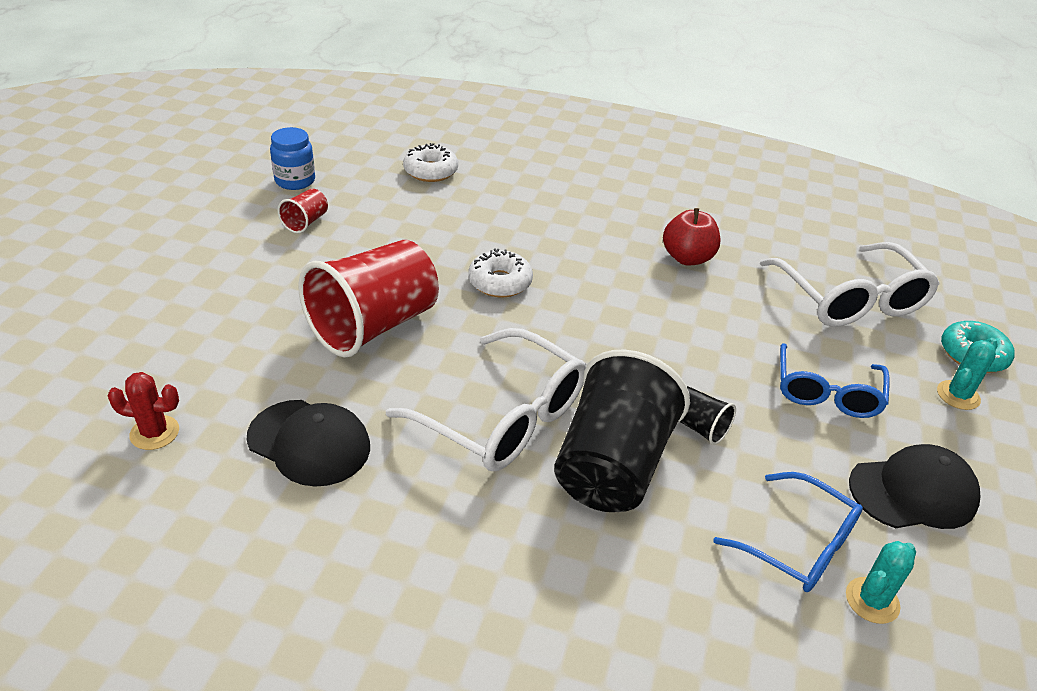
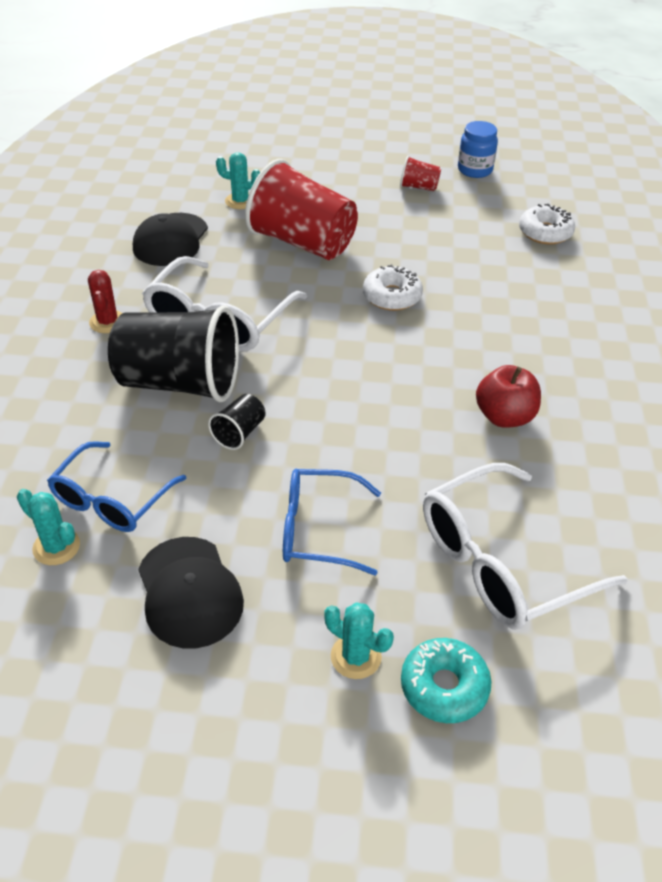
camera: 80 degrees right, 5 degrees up
(154, 433) = (165, 184): red cactus -> red cactus (107, 322)
(250, 363) = (240, 201): none -> turquoise cactus

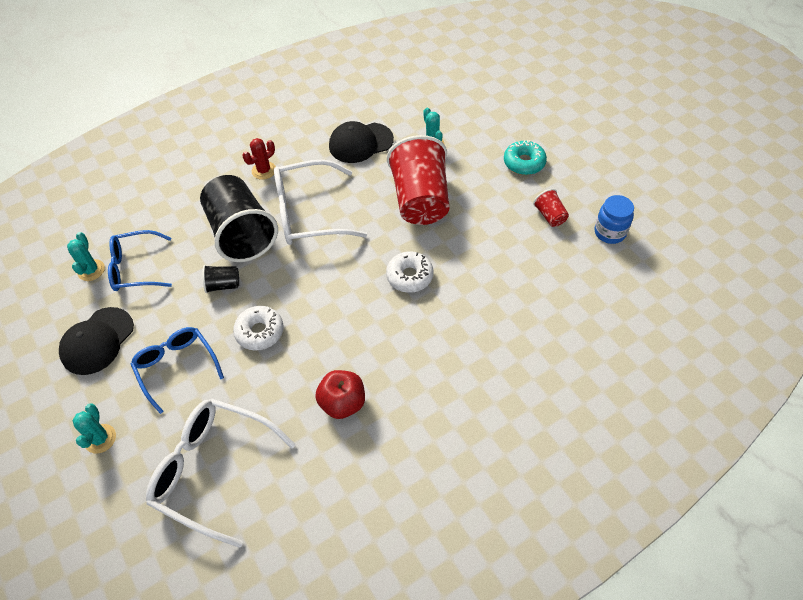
camera: 55 degrees right, 10 degrees up
(444, 686) = (104, 491): turquoise donut -> turquoise donut (524, 163)
(545, 232) = (574, 316): white donut -> white donut (260, 332)

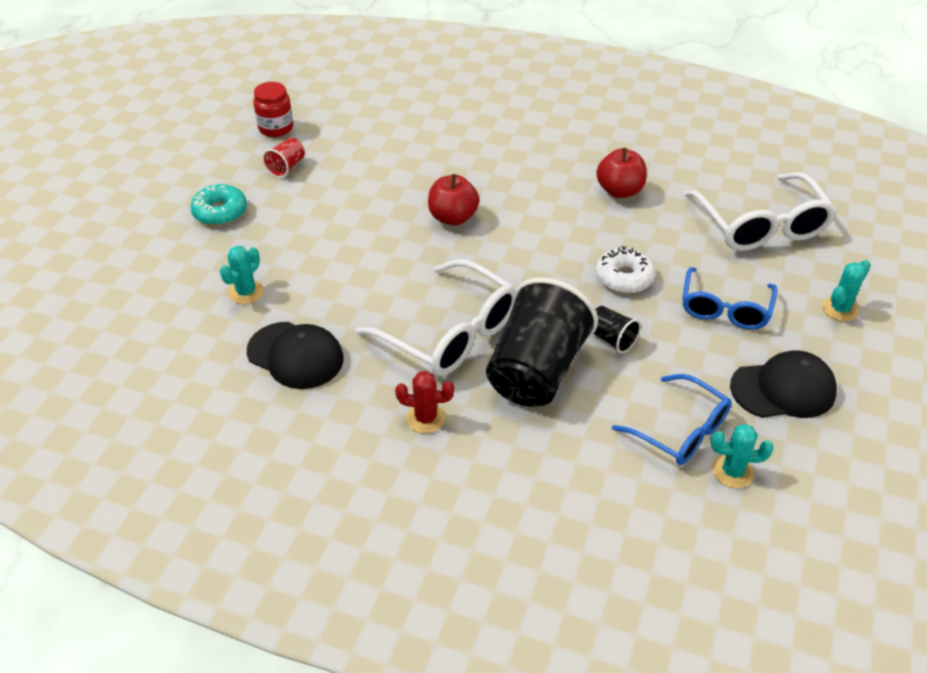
camera: 130 degrees left, 10 degrees down
(91, 270) = (732, 471): turquoise cactus -> turquoise cactus turned 45 degrees clockwise
(409, 276) = (453, 217): white donut -> red apple
(420, 200) = (345, 258): red cup -> none
(609, 232) = (276, 128): blue jar -> red jar

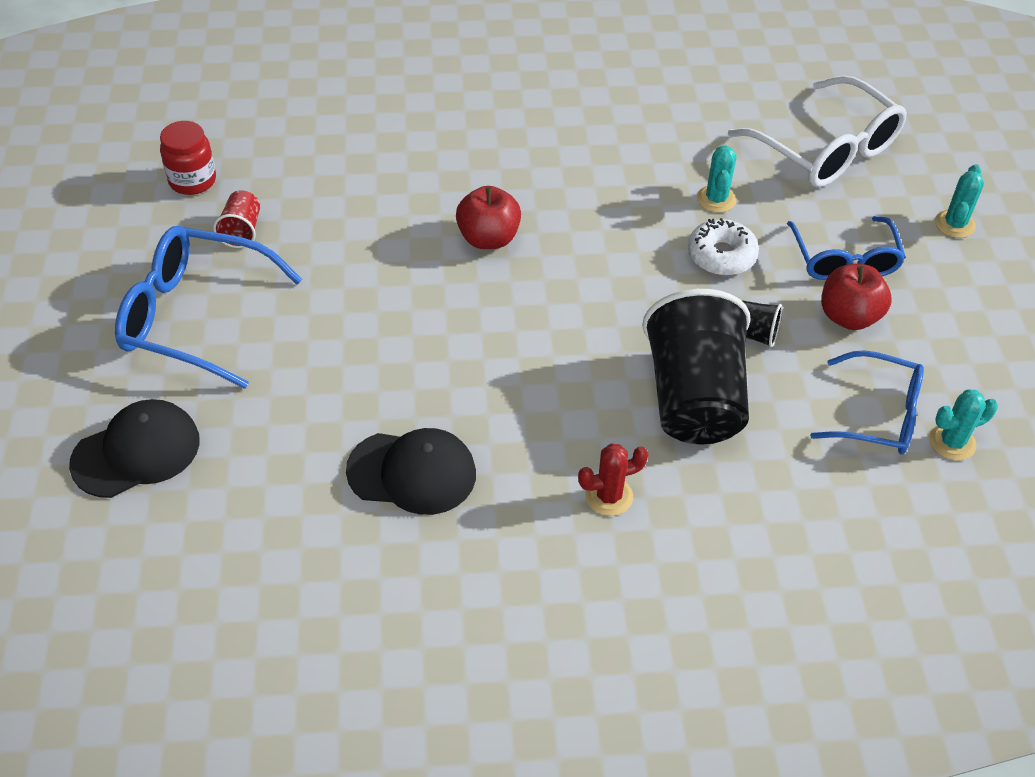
camera: 25 degrees left, 5 degrees up
(220, 212) = (194, 316): turquoise donut -> blue glasses
(246, 292) = (299, 412): turquoise cactus -> turquoise cactus (716, 199)
(451, 333) = (574, 384): white glasses -> none
(619, 191) = (656, 149): red apple -> red apple (849, 316)
(783, 389) = (950, 333): black cap -> black cap (136, 452)

